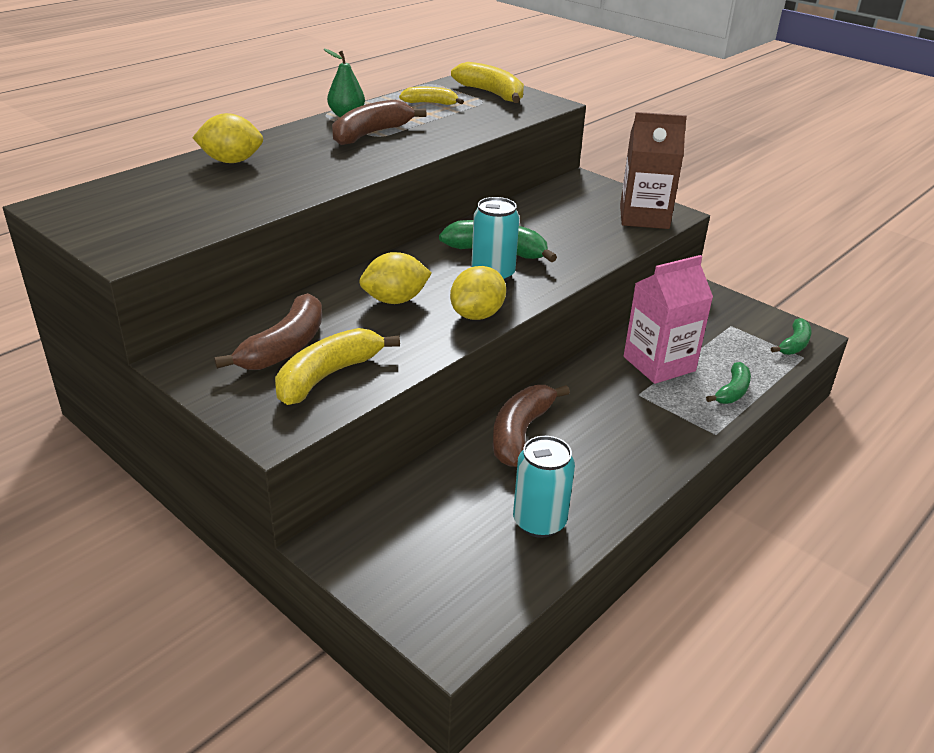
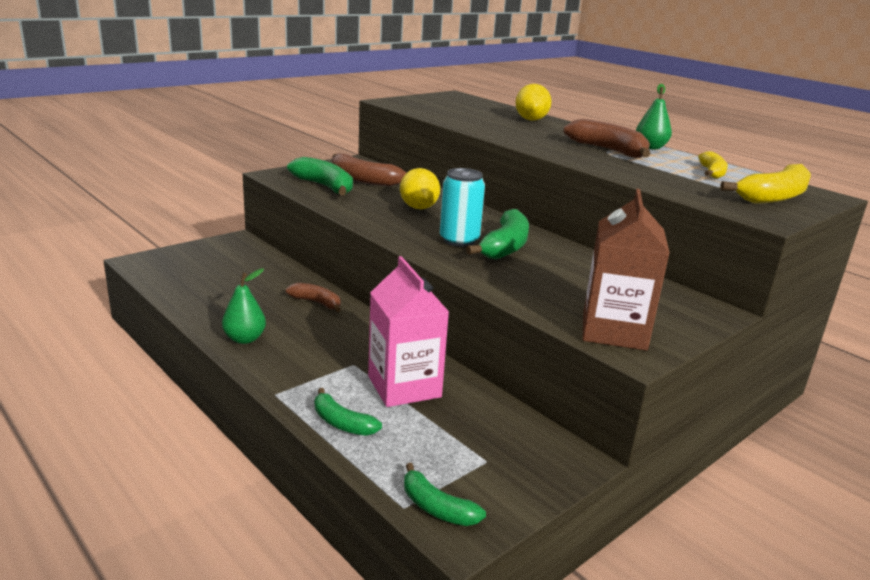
camera: 95 degrees right, 10 degrees down
(328, 376) = (325, 186): yellow banana -> green banana
(477, 315) = (390, 228): yellow lemon -> none
(520, 433) = (316, 302): brown banana -> brown banana, size x0.61
(539, 522) = (213, 296): turquoise can -> none
(630, 472) = (245, 339): none -> green pear

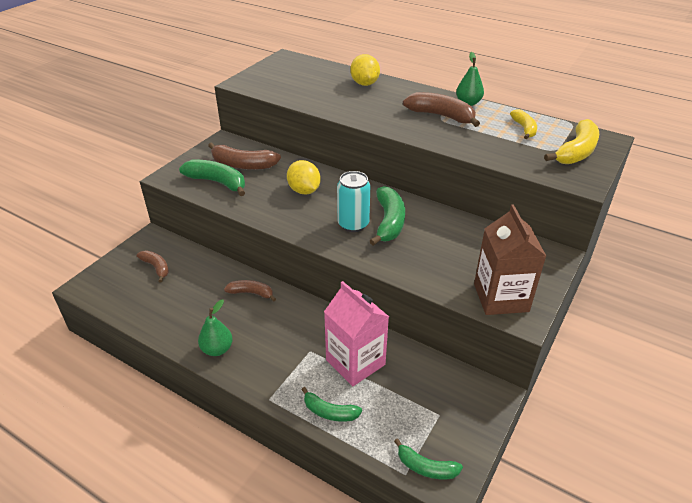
camera: 15 degrees left, 15 degrees up
(225, 262) = (156, 267): none -> brown banana

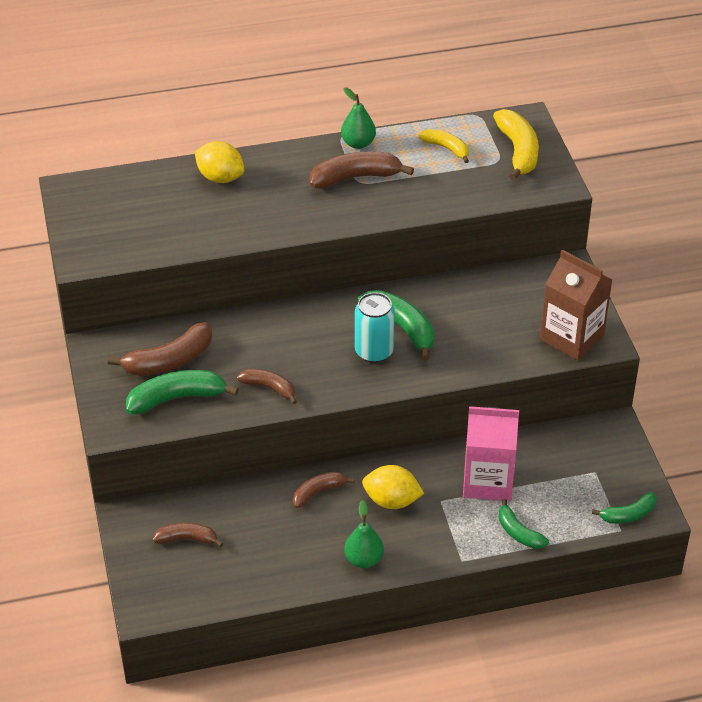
camera: 45 degrees left, 5 degrees up
(268, 206) = (269, 388): none -> brown banana
(304, 191) = (278, 348): yellow lemon -> yellow lemon (392, 501)
(329, 412) = (518, 532): green banana -> green banana turned 75 degrees clockwise

